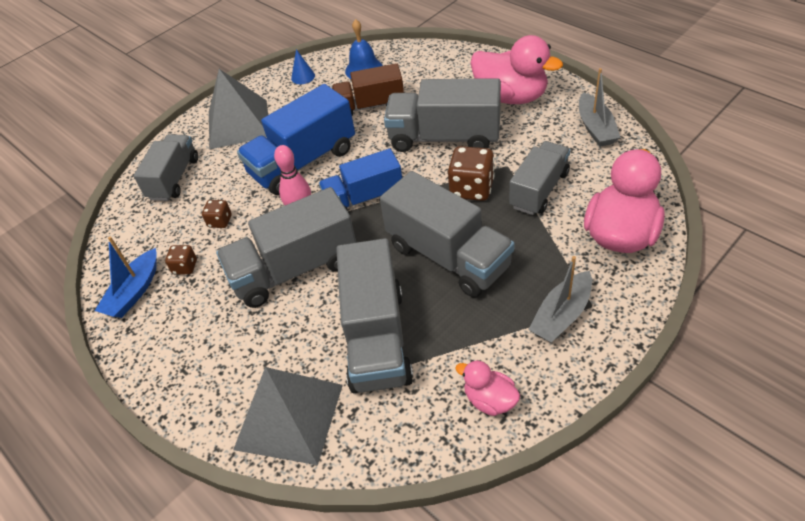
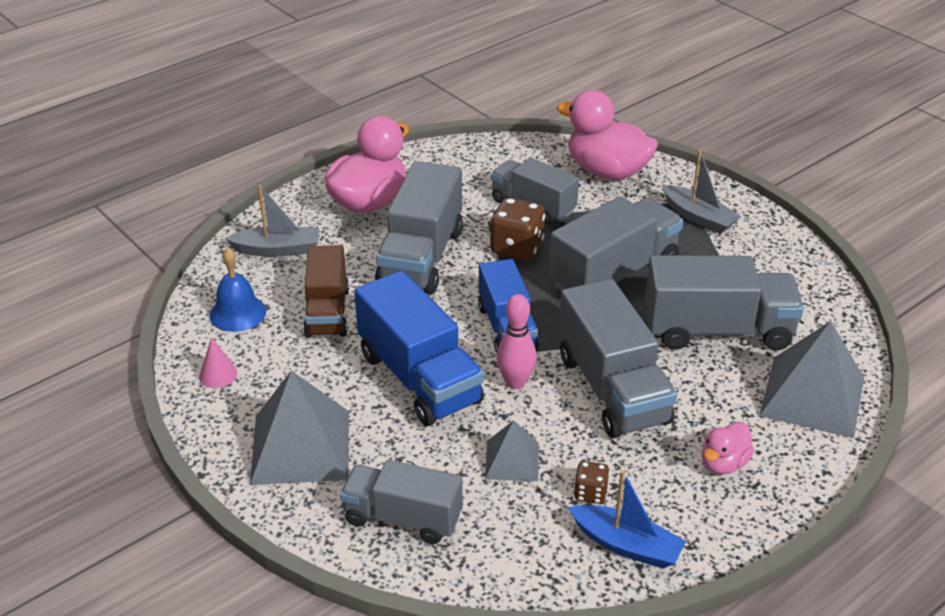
camera: 90 degrees left, 10 degrees down
(220, 221) = (512, 460): brown dice -> grey pyramid
(303, 77) = (218, 375): blue cone -> pink cone
(489, 400) = (789, 268): pink duck -> pink duck (723, 463)
(595, 128) = (450, 158): grey boat -> grey boat (277, 249)

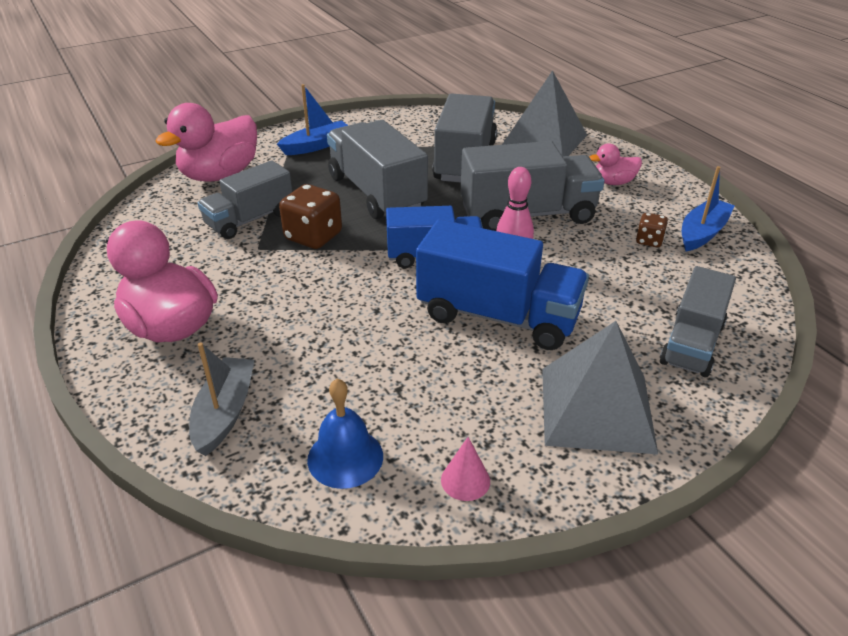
camera: 80 degrees left, 0 degrees up
(327, 312) = (371, 375): brown truck -> none
(419, 378) = (498, 316): blue truck -> blue truck turned 45 degrees clockwise
(421, 257) = (300, 297): grey truck -> none
(512, 460) = (613, 274): grey pyramid -> none
(698, 217) = (317, 145): grey boat -> blue boat
(723, 463) = (613, 182): pink duck -> pink duck turned 120 degrees clockwise

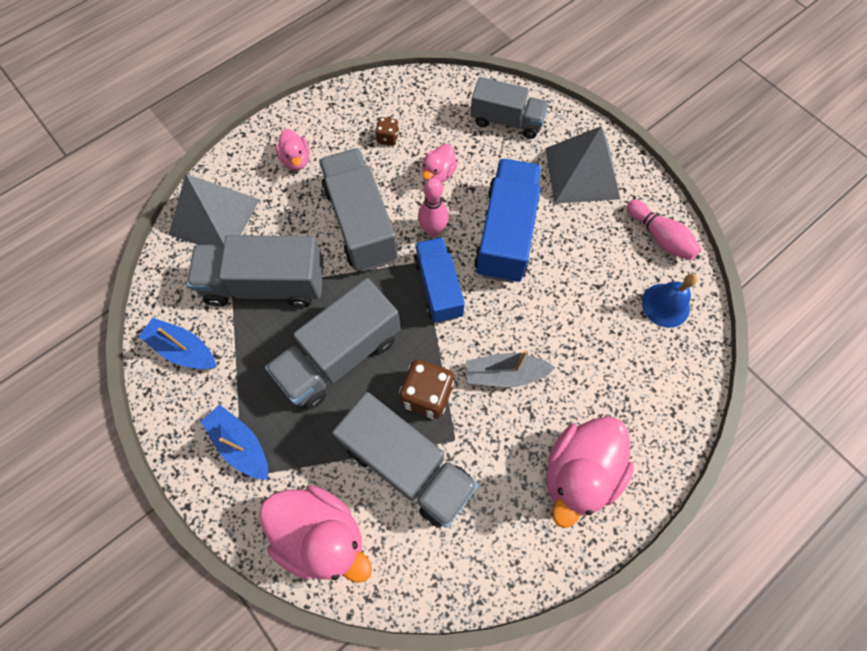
camera: 100 degrees left, 30 degrees up
(224, 413) = (654, 392): grey boat -> grey boat (505, 374)
(250, 219) = (407, 466): grey truck -> grey truck, size x1.50
(465, 480) = (659, 237): pink cone -> pink bowling pin
(595, 272) = (438, 174): none -> pink duck
(702, 233) = (370, 104): blue boat -> blue boat (183, 349)

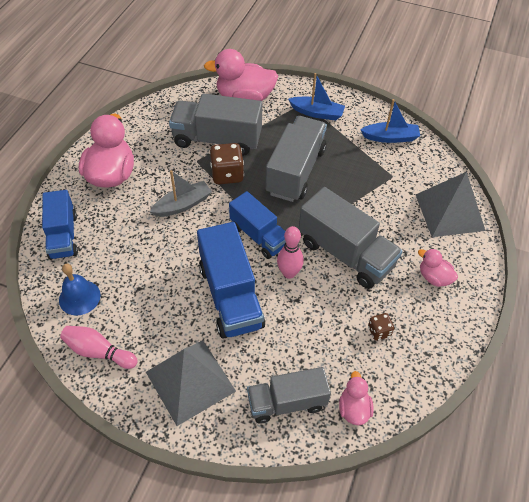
camera: 150 degrees right, 15 degrees down
(266, 284) = (375, 188): grey truck -> none
(438, 174) = (315, 320): pink duck -> pink duck (354, 409)
(667, 398) = (63, 236): none -> blue truck

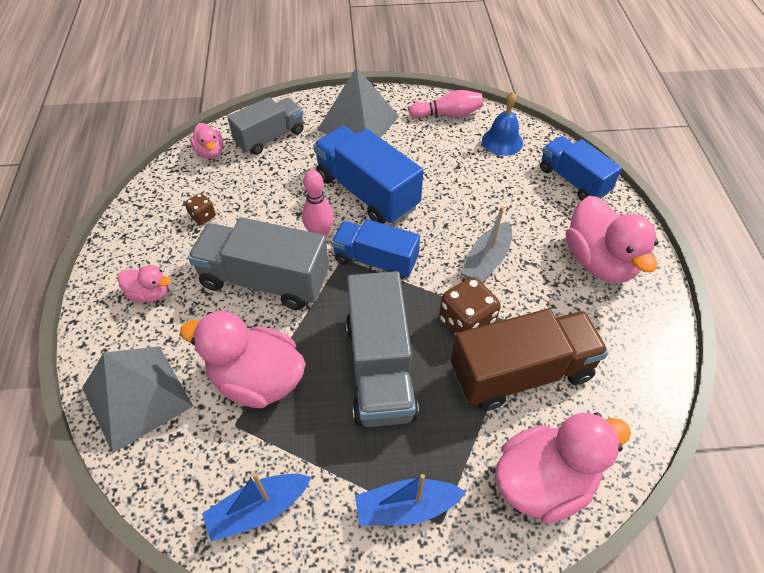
camera: 155 degrees right, 0 degrees up
(217, 139) = (521, 373): grey truck -> brown truck
(372, 193) = (257, 379): none -> pink duck

